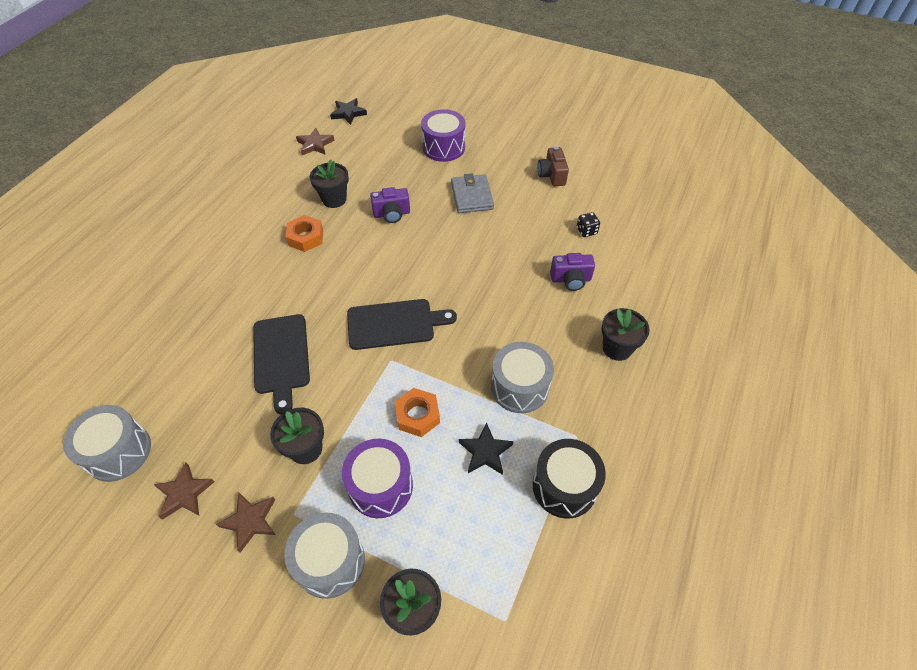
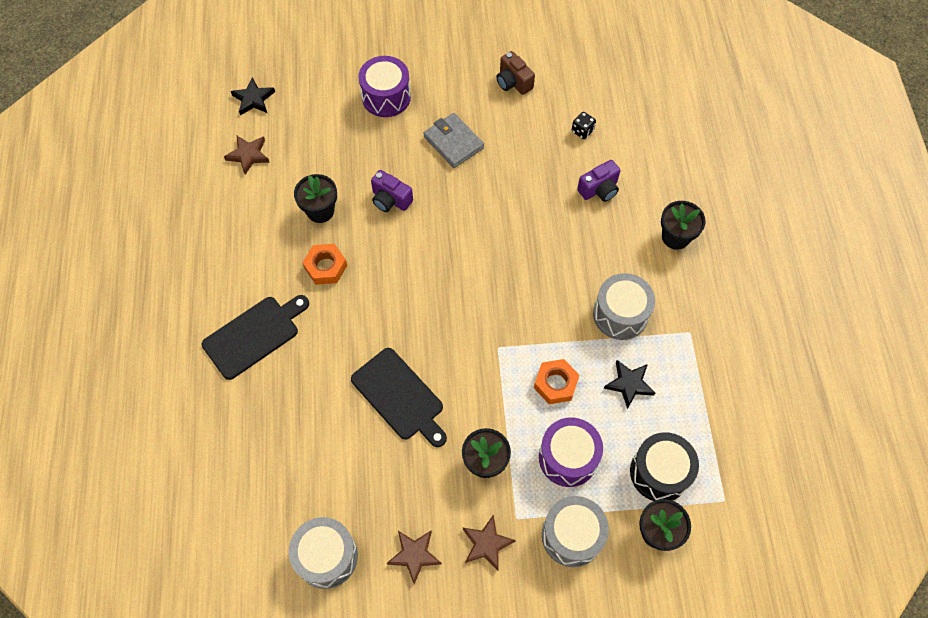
camera: 30 degrees left, 10 degrees up
(392, 214) = (390, 200): purple camera -> purple camera turned 75 degrees clockwise
(395, 324) = (477, 312): black cutting board -> black cutting board (254, 335)
(564, 486) = (705, 378): black drum -> black drum (659, 472)

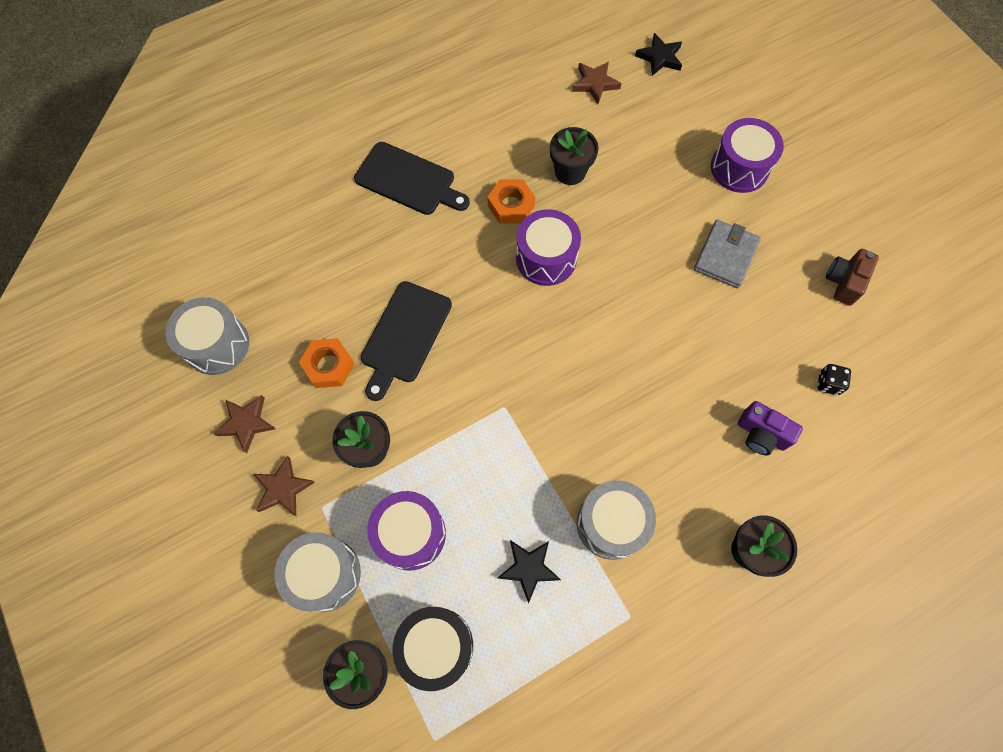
camera: 65 degrees right, 5 degrees up
(388, 263) = (546, 258): none -> purple drum
(390, 200) = (619, 228): purple camera -> none
(555, 384) = (490, 485): orange nut -> orange nut (329, 366)

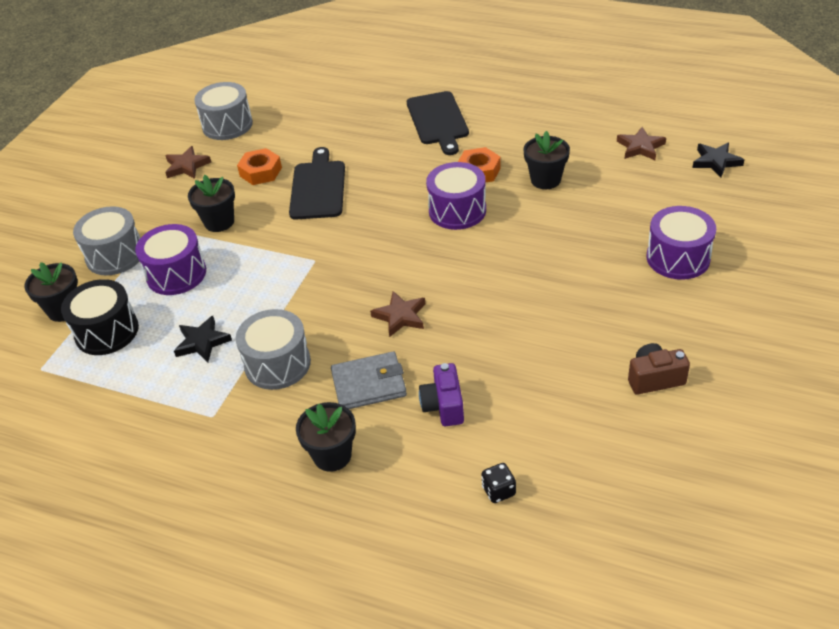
camera: 55 degrees right, 25 degrees down
(283, 488) = (157, 205): brown star -> brown star (400, 316)
(404, 336) = (318, 187): black cutting board -> black cutting board turned 105 degrees clockwise
(725, 256) = (583, 296): grey wallet -> grey wallet (369, 384)
(828, 383) = (540, 422): black dice -> black dice (498, 491)

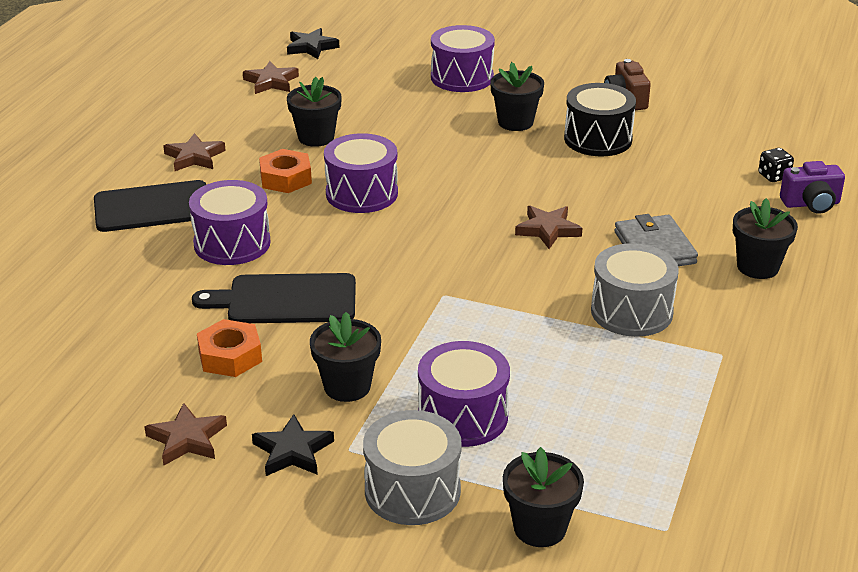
camera: 95 degrees left, 10 degrees down
(107, 331) = (585, 470): black drum -> black drum (598, 139)
(202, 342) = (600, 375): black star -> black star (293, 451)
(227, 125) = (79, 404): grey drum -> none
(389, 157) = (232, 243): none -> purple drum
(443, 406) = (677, 203): purple camera -> purple camera (811, 204)
(508, 126) = (194, 157): none -> brown star
(590, 295) = (515, 122): none -> black flower pot

